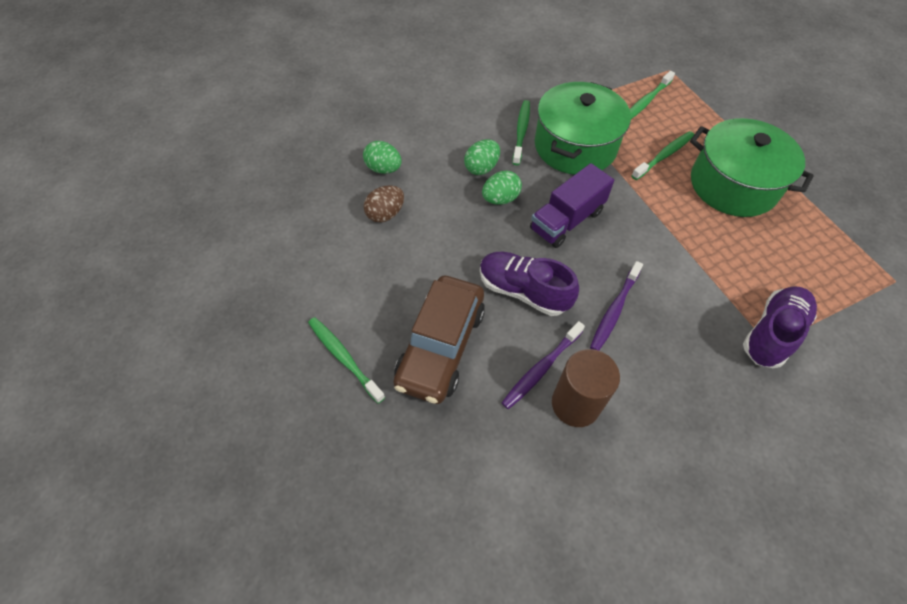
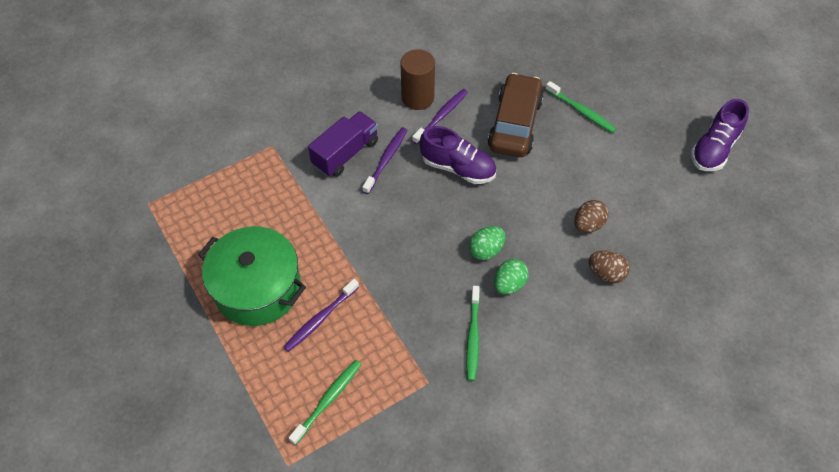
camera: 175 degrees right, 0 degrees up
(383, 169) = (606, 273): green egg -> brown egg
(566, 220) = (423, 233): purple truck -> purple truck (345, 153)
(575, 146) = (414, 322): green pot -> none
(664, 156) = (320, 318): green toothbrush -> purple toothbrush
(772, 333) = (268, 153): purple shoe -> purple shoe (714, 149)

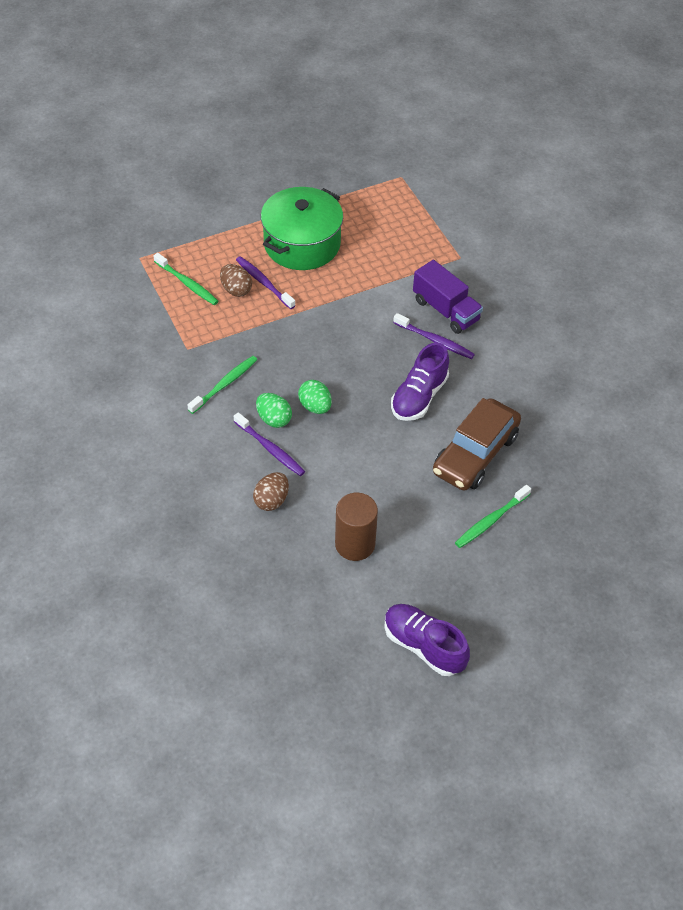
camera: 95 degrees right, 5 degrees down
(417, 98) = (518, 373): brown cylinder -> brown cylinder (355, 544)
(441, 116) = (490, 391): purple toothbrush -> purple toothbrush (270, 448)
(473, 336) = (224, 384): green toothbrush -> green toothbrush turned 120 degrees clockwise
(514, 124) = (475, 454): brown car -> brown car turned 105 degrees clockwise
(588, 224) = (333, 497): brown egg -> brown egg (236, 290)

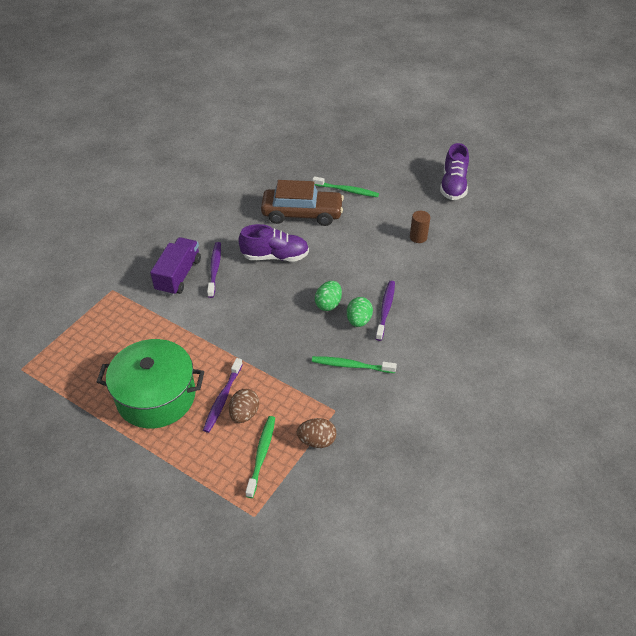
camera: 120 degrees left, 5 degrees down
(271, 500) = (425, 288): brown egg -> brown egg (317, 441)
(355, 544) = (418, 237): brown cylinder -> brown cylinder, size x0.62

